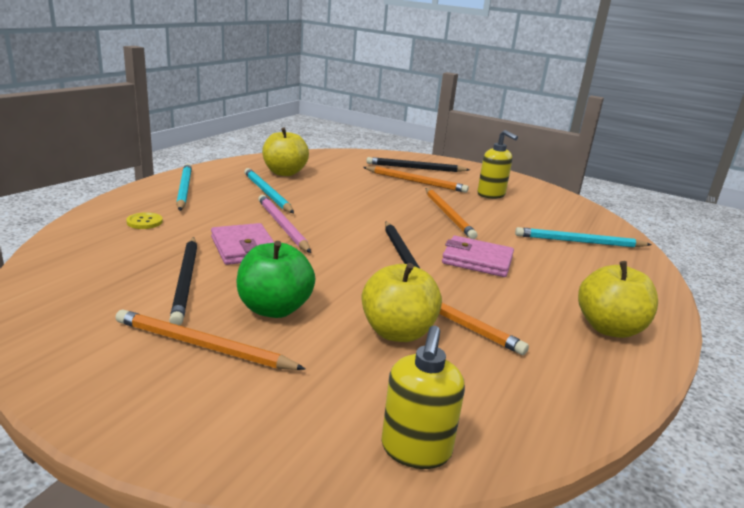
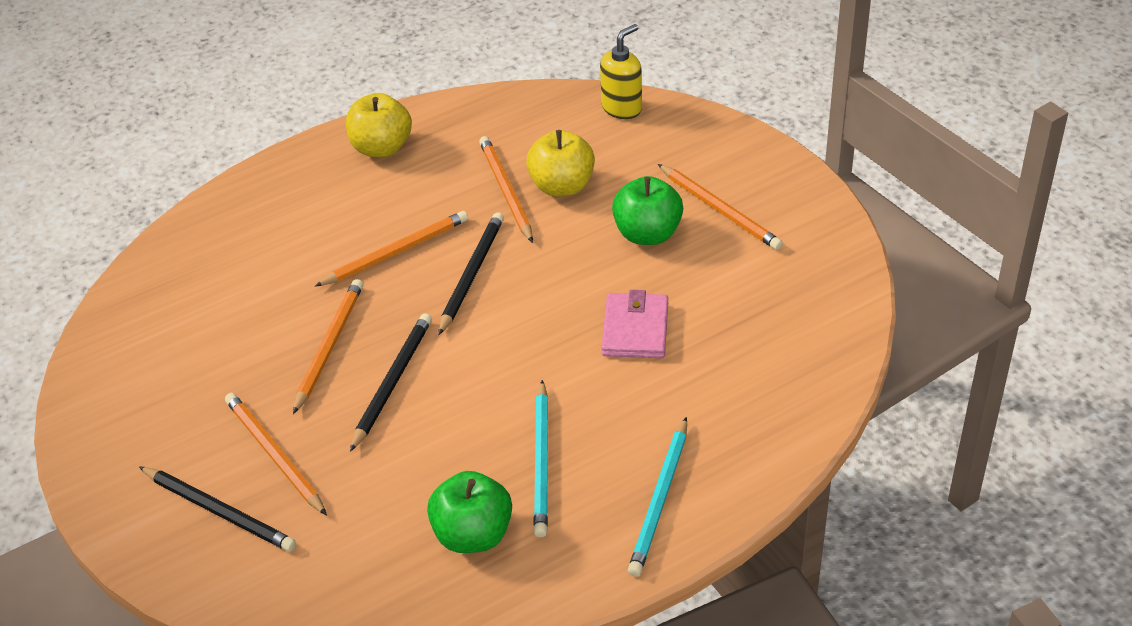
camera: 145 degrees left, 20 degrees up
(144, 222) = (733, 412): yellow button -> none
(186, 281) = (712, 288): black pencil -> black pencil (392, 382)
(282, 226) = (568, 367): pink pencil -> none
(284, 173) = (473, 534): yellow apple -> green apple
(477, 260) = (396, 252): pink wallet -> orange pencil
(491, 195) = (199, 387): yellow soap dispenser -> none
(579, 242) = (233, 255): turquoise pencil -> none

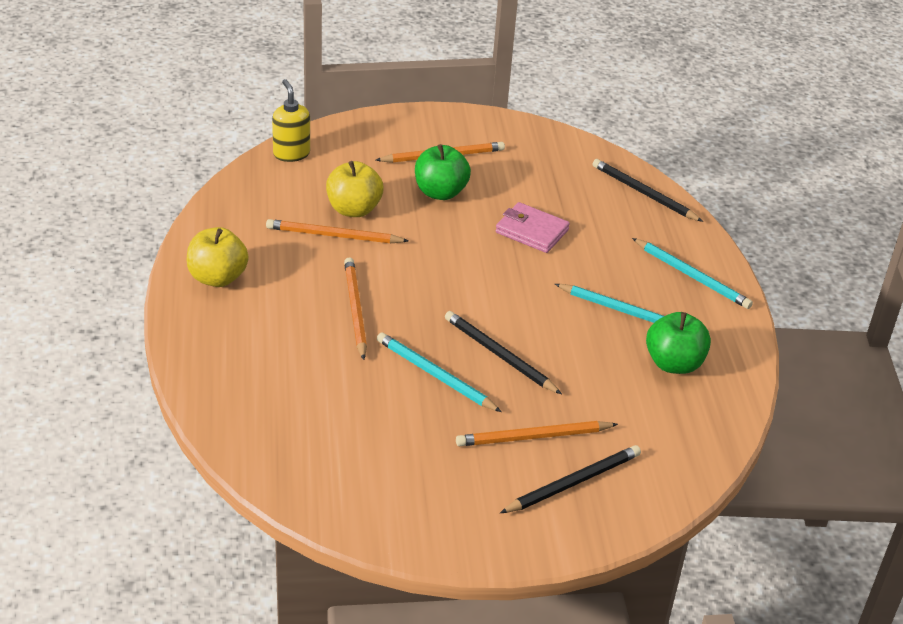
camera: 70 degrees left, 5 degrees down
(329, 346) = (435, 375): orange pencil -> turquoise pencil
(471, 274) = (413, 282): black pencil -> black pencil (643, 193)

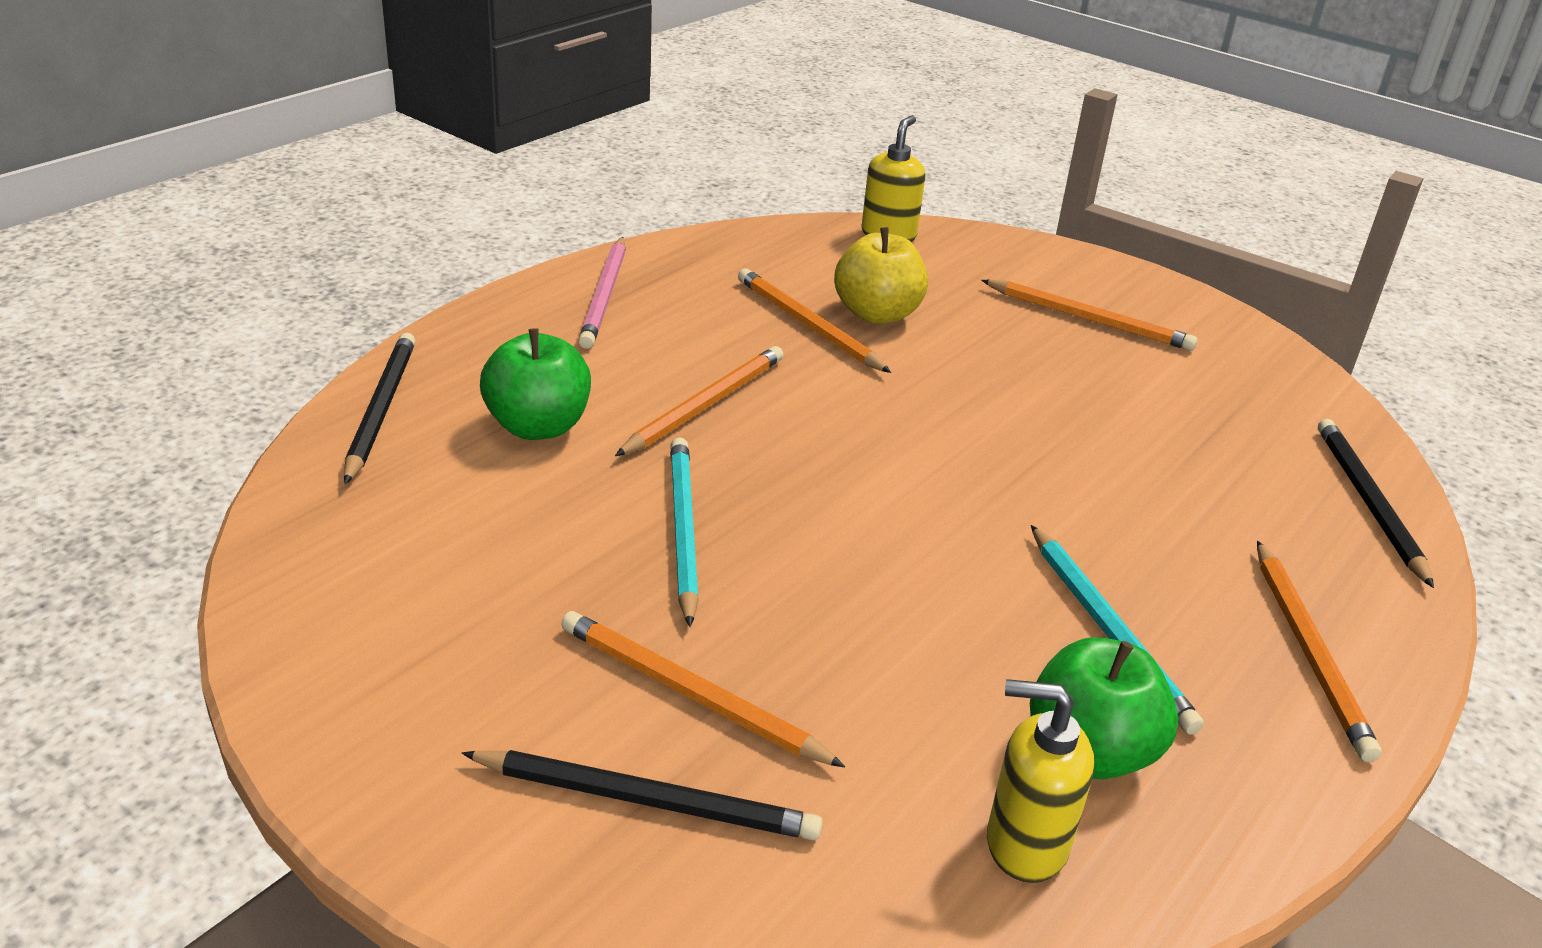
camera: 45 degrees right, 5 degrees down
(217, 278) = (605, 296): yellow apple -> pink pencil
(440, 192) = (1024, 351): green apple -> green apple (538, 427)
(499, 355) = (812, 562): black pencil -> black pencil (380, 409)
(531, 231) = (1097, 453): pink wallet -> none
(692, 276) = (1309, 651): turquoise pencil -> orange pencil
(693, 410) = (1025, 844): none -> yellow soap dispenser

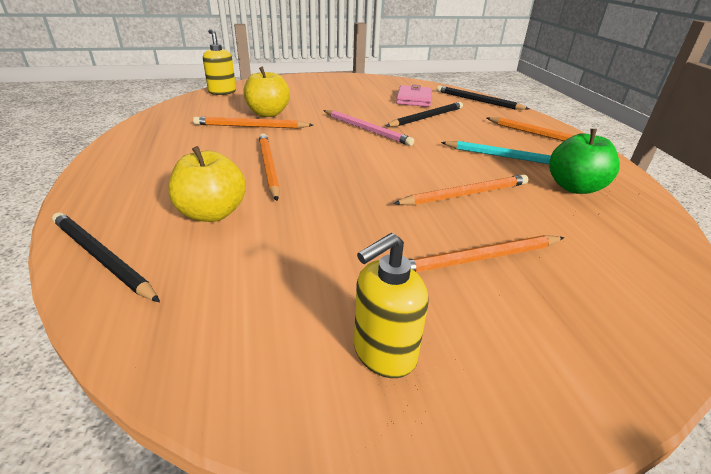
camera: 50 degrees left, 0 degrees up
(538, 427) = (212, 213): green apple -> yellow apple
(605, 296) = (140, 153): pink pencil -> pink pencil (366, 129)
(647, 800) = (553, 306): black pencil -> black pencil (426, 117)
(682, 530) = (353, 210): turquoise pencil -> none
(1025, 844) = (623, 221): yellow soap dispenser -> yellow soap dispenser (383, 353)
(1089, 319) = (332, 90): orange pencil -> orange pencil (465, 194)
(1216, 421) = (414, 99): none -> pink wallet

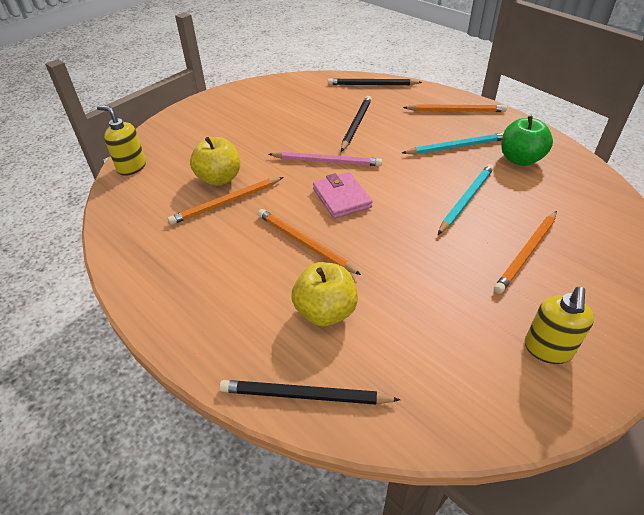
camera: 30 degrees left, 10 degrees up
(414, 99) = (321, 104): pink wallet -> pink wallet (341, 198)
(465, 194) = (466, 200): orange pencil -> turquoise pencil

